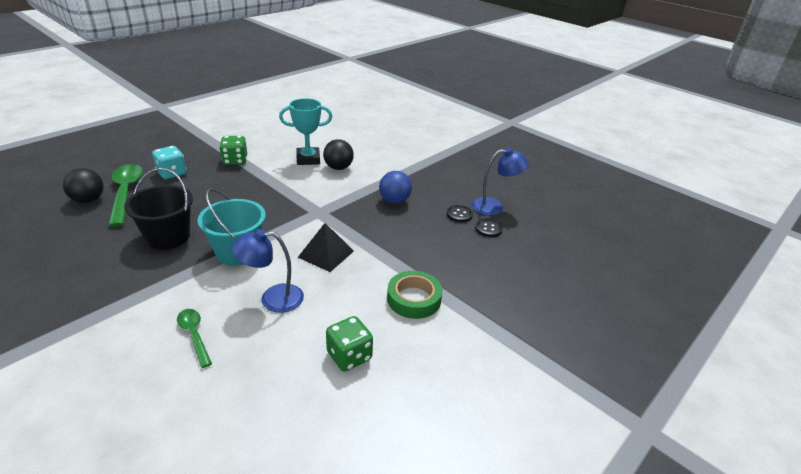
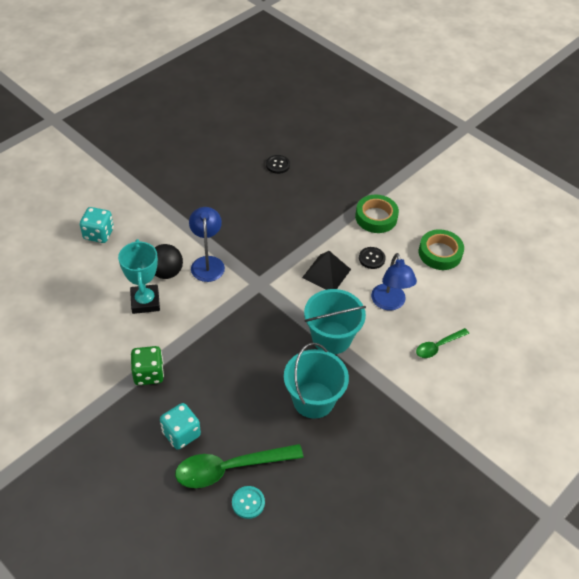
camera: 90 degrees left, 15 degrees up
(88, 200) = (248, 503): black ball -> turquoise button
(168, 237) = (313, 400): black bucket -> turquoise bucket
(349, 356) = (440, 253): green dice -> green tape
(382, 141) = (98, 234): none -> turquoise dice
(394, 201) = (235, 226): blue ball -> none
(459, 214) = (256, 181): black button -> black button (371, 258)
(494, 206) = (241, 156): blue lamp -> blue lamp (207, 263)

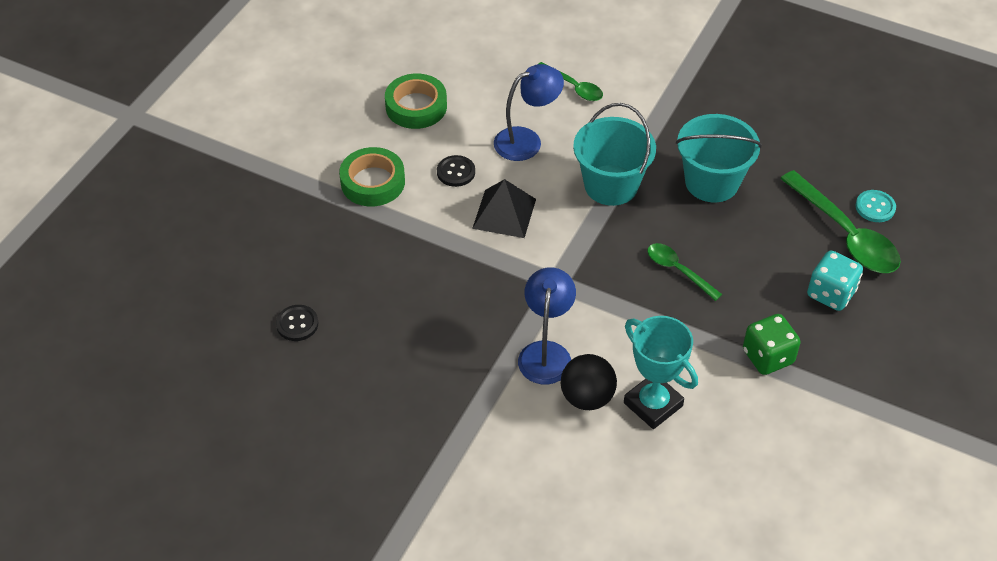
camera: 105 degrees left, 0 degrees up
(98, 234) = (550, 520): turquoise dice -> none
(145, 301) = (653, 404): turquoise trophy -> turquoise trophy turned 75 degrees clockwise
(207, 263) = (546, 353): blue lamp -> blue lamp turned 120 degrees clockwise
(241, 350) = (678, 270): none -> green spoon

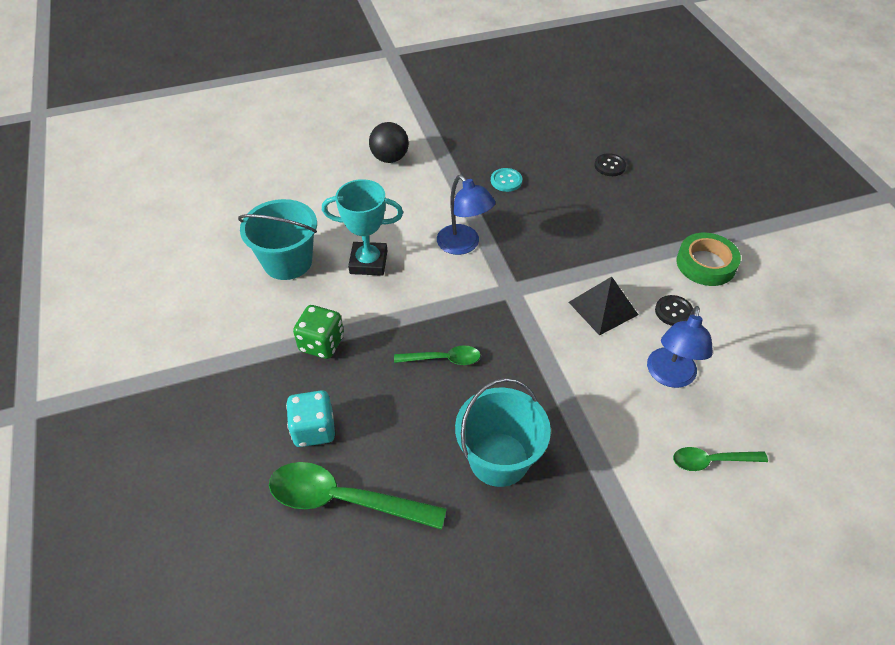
camera: 135 degrees right, 0 degrees up
(416, 106) = (775, 338): green tape -> none
(587, 397) = (411, 239): black ball -> black ball (390, 158)
(611, 185) = (566, 389): turquoise bucket -> turquoise bucket (287, 262)
(875, 207) = (339, 555): turquoise button -> turquoise button (506, 181)

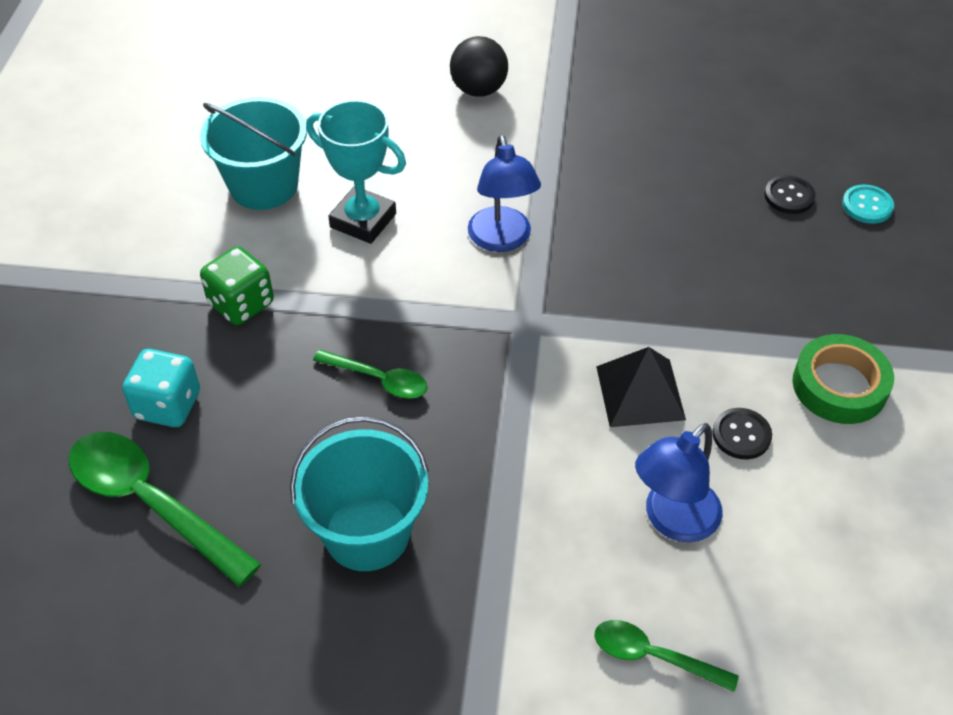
camera: 25 degrees right, 0 degrees up
(506, 181) = (620, 170): turquoise button -> turquoise button (867, 206)

